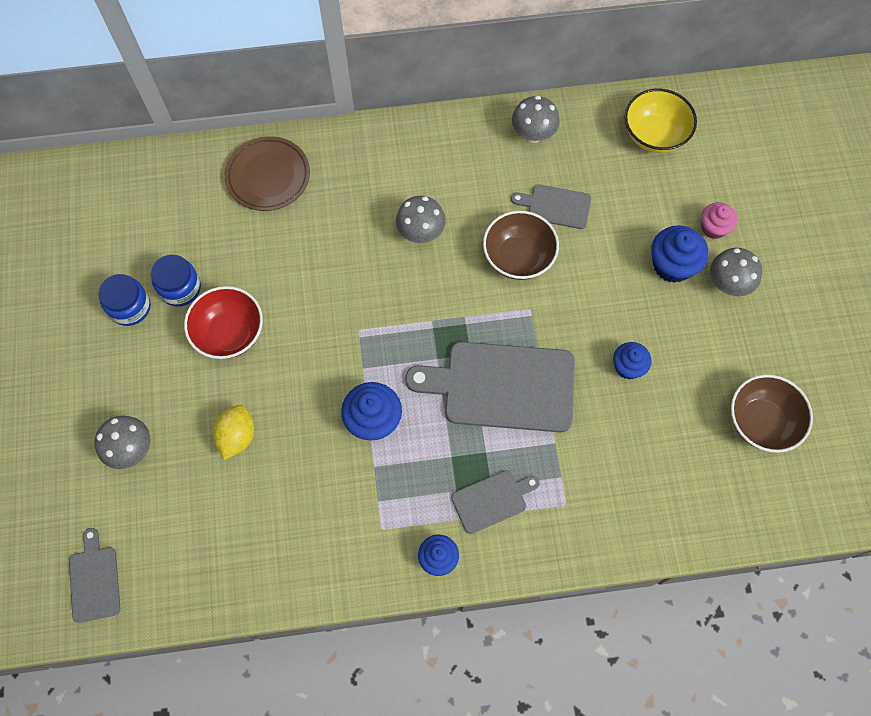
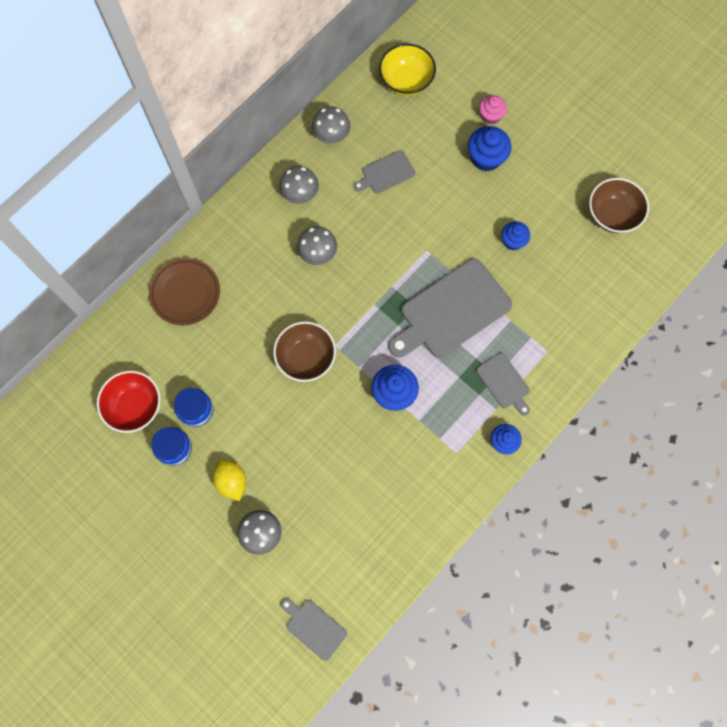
camera: 40 degrees left, 5 degrees up
(229, 333) = (256, 412): red bowl -> red bowl (135, 406)
(237, 436) = (320, 471): yellow lemon -> yellow lemon (231, 481)
(492, 500) = (504, 383): grey cutting board -> grey cutting board turned 120 degrees clockwise
(518, 257) = (391, 223): brown bowl -> brown bowl (306, 358)
(727, 284) = (527, 145): grey mushroom -> grey mushroom (300, 195)

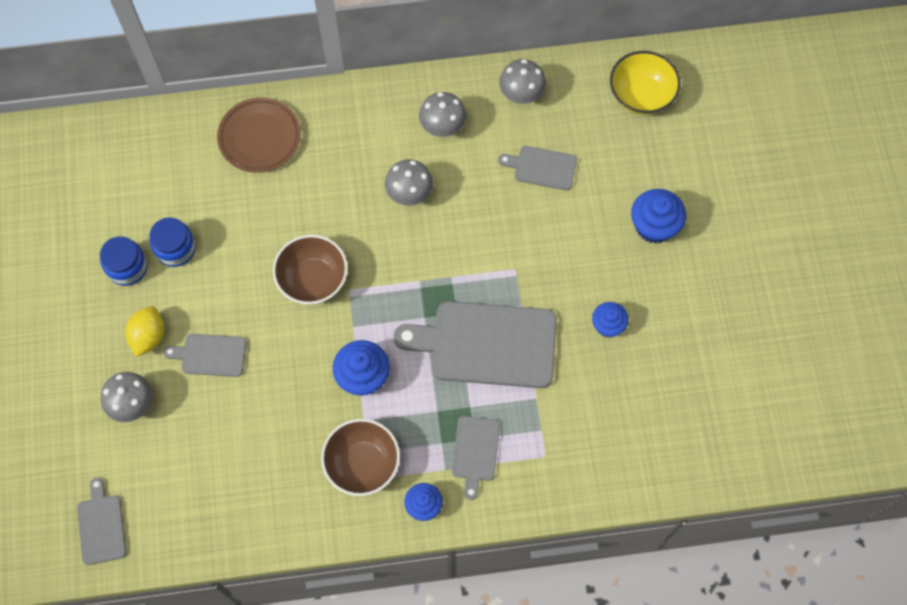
camera: 40 degrees right, 5 degrees down
(135, 406) = (127, 203): red bowl -> none
(283, 460) = (210, 355): none -> grey cutting board
(490, 116) = (696, 189): pink cupcake -> none
(612, 215) = (733, 378): brown bowl -> brown bowl (362, 464)

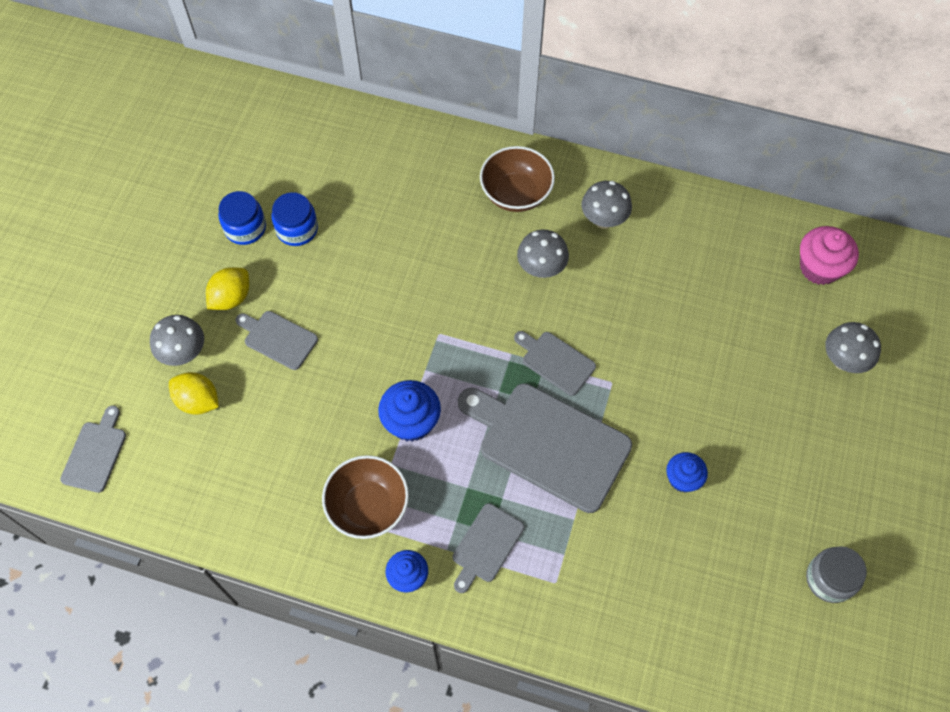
camera: 25 degrees right, 5 degrees down
(168, 440) = (198, 401): none -> yellow lemon
(260, 137) = (425, 161): brown plate -> none
(313, 280) = (409, 310): brown bowl -> brown bowl (516, 194)
(521, 95) = (696, 220): grey mushroom -> grey mushroom (843, 360)
(542, 167) = (685, 296): grey cutting board -> grey cutting board (555, 361)
(641, 95) = (819, 267): yellow bowl -> pink cupcake
(654, 226) = (776, 400): blue cupcake -> none
(755, 355) = (829, 579): none -> grey jar

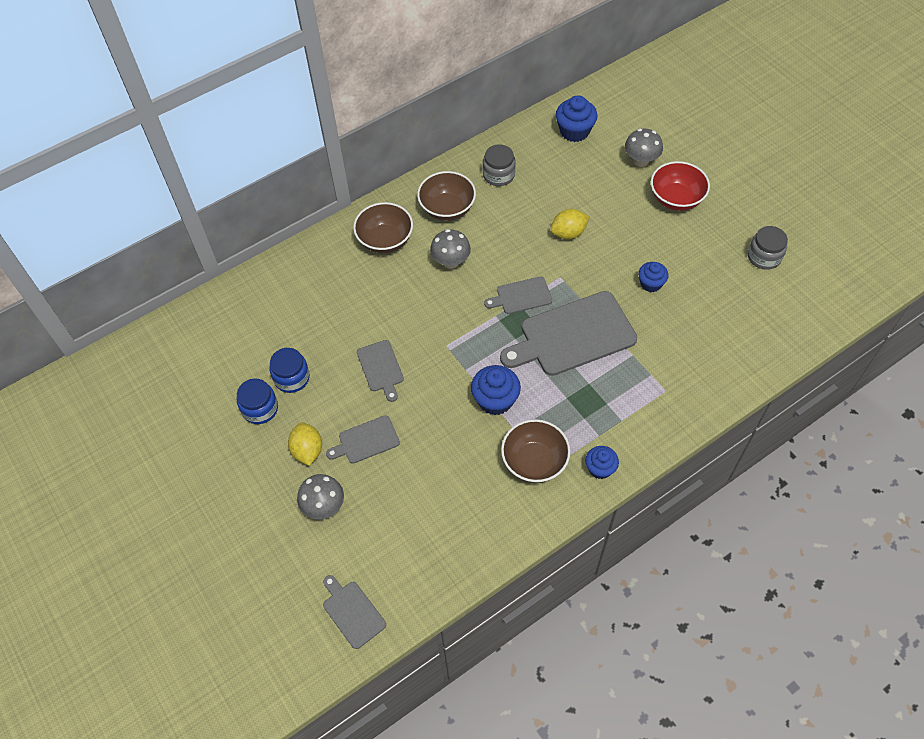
camera: 50 degrees left, 5 degrees down
(198, 401) = (370, 519): yellow lemon -> yellow lemon (568, 233)
(486, 546) = (613, 412): grey cutting board -> grey cutting board (381, 368)
(603, 220) = (447, 208): grey mushroom -> brown bowl
(690, 236) = (498, 175): none -> grey jar
(819, 267) = (574, 131): pink cupcake -> blue cupcake
(824, 431) = (676, 199): none -> red bowl

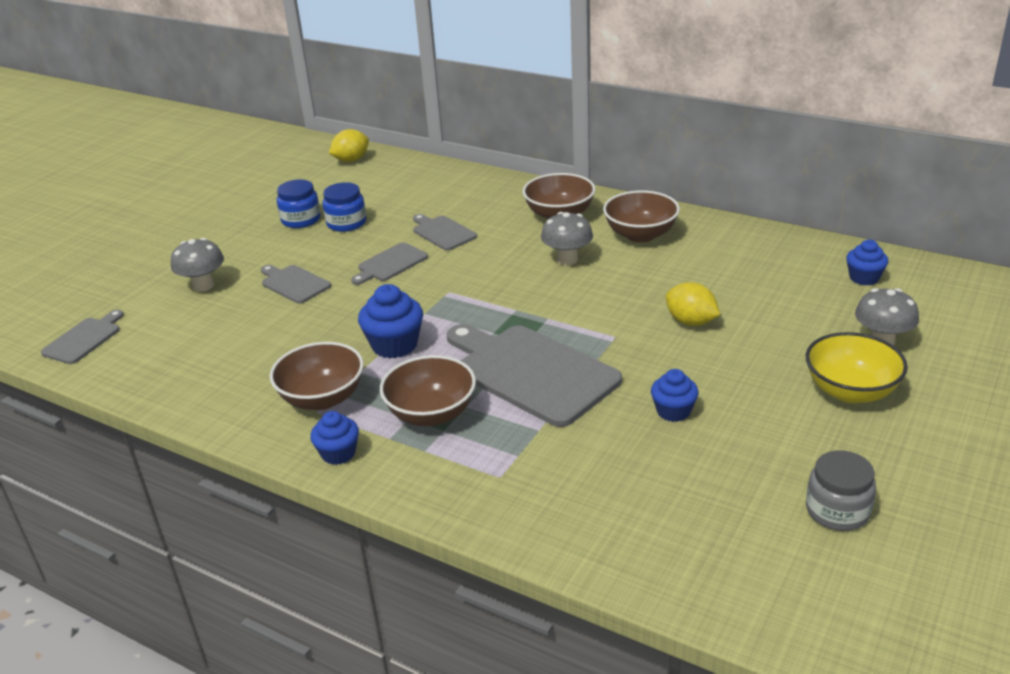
camera: 65 degrees right, 25 degrees down
(307, 450) = (265, 257): yellow lemon -> yellow lemon (351, 160)
(498, 175) = (727, 250): grey jar -> none
(521, 296) = (560, 318): grey cutting board -> grey cutting board (442, 232)
(574, 131) = (864, 278): blue cupcake -> blue cupcake, size x0.65
(586, 404) = (431, 414): none -> brown bowl
(676, 199) = (850, 391): red bowl -> yellow bowl

